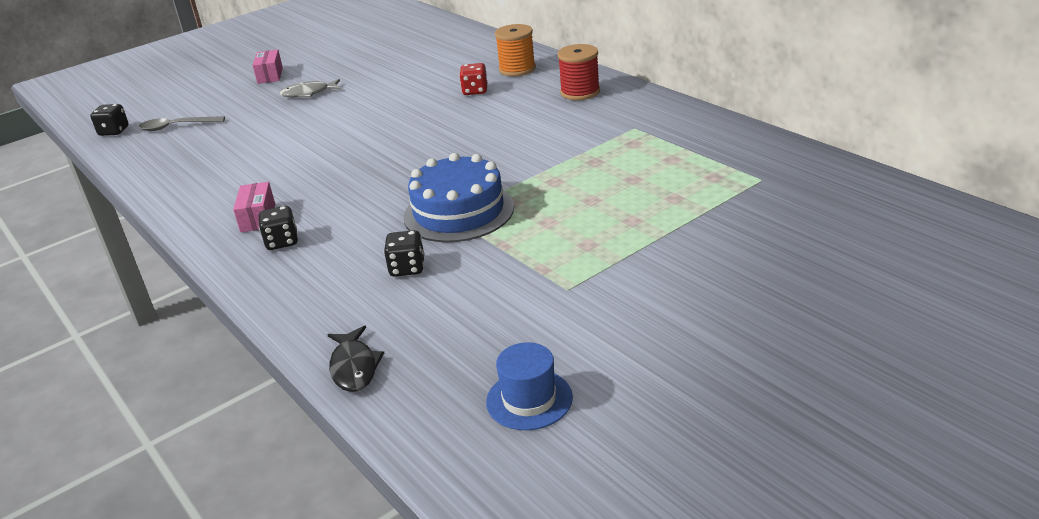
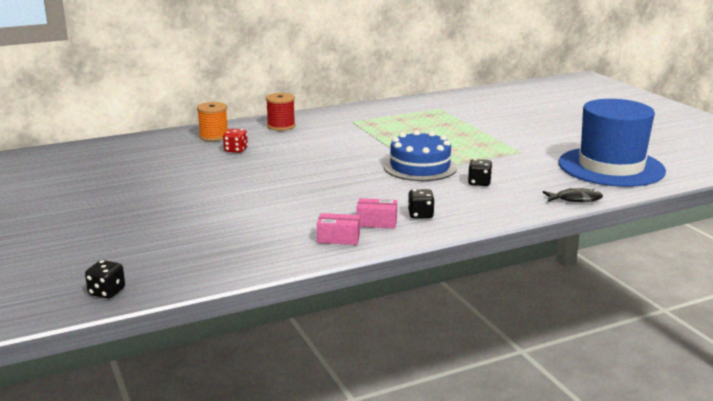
camera: 80 degrees left, 10 degrees down
(176, 127) = (143, 259): grey spoon -> none
(270, 75) = (71, 217): pink box -> pink box (338, 238)
(309, 93) = (149, 202): grey fish -> none
(529, 399) = (611, 167): blue hat -> blue hat, size x2.44

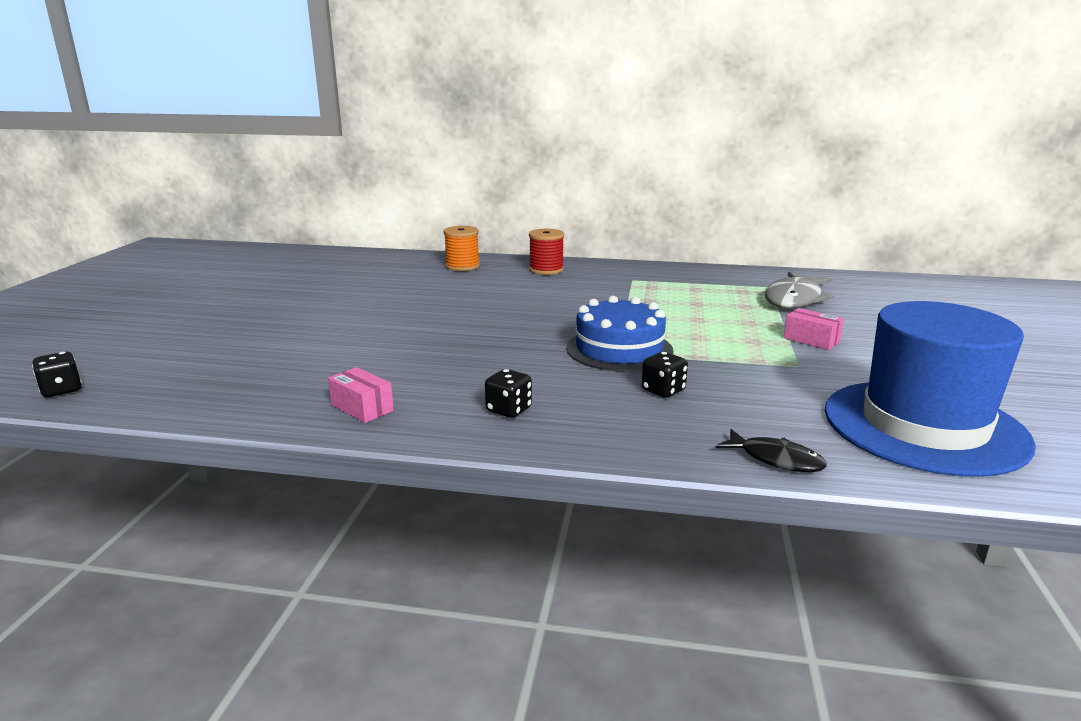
camera: 35 degrees right, 0 degrees up
(236, 150) = (456, 283): red dice -> none
(376, 222) = (440, 402): pink box -> pink box (811, 340)
(464, 113) = (794, 299): none -> grey fish

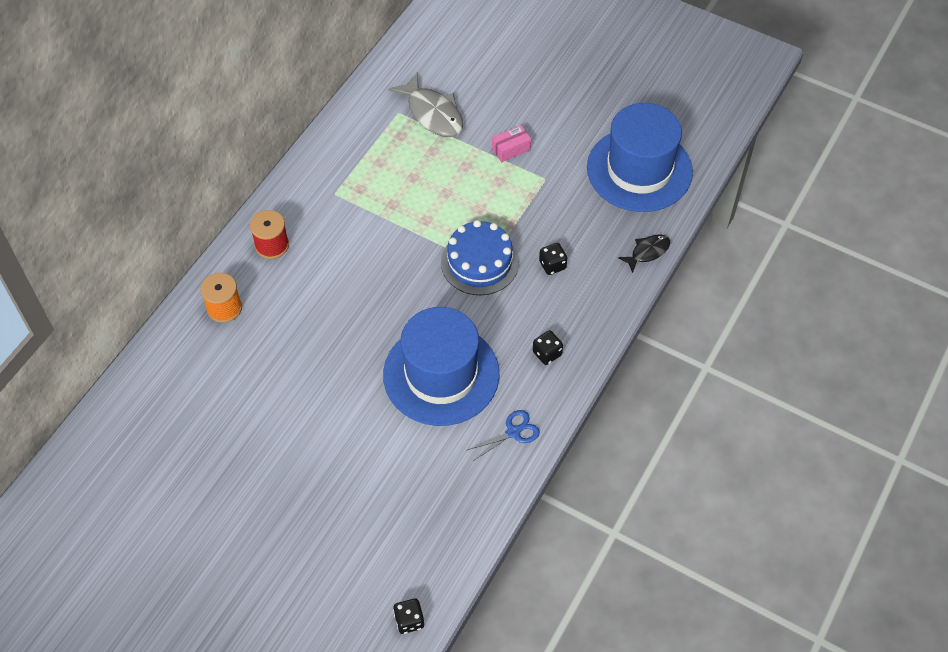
camera: 70 degrees left, 35 degrees up
(362, 408) = (513, 432): pink box -> blue scissors
(436, 354) = (441, 374): none -> blue hat

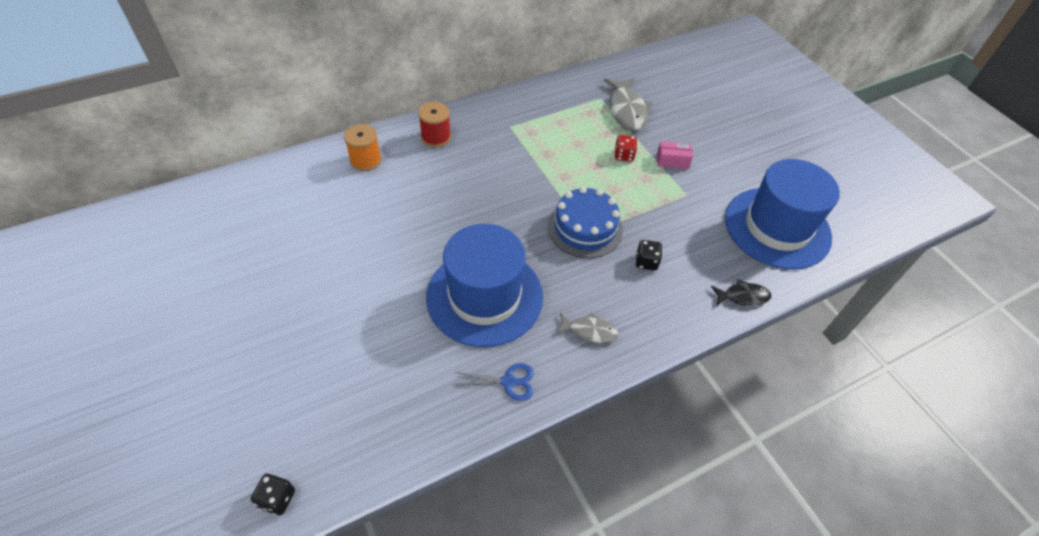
camera: 30 degrees right, 5 degrees down
(463, 167) = (624, 155): none -> red dice
(547, 353) = (589, 331): black dice -> grey fish

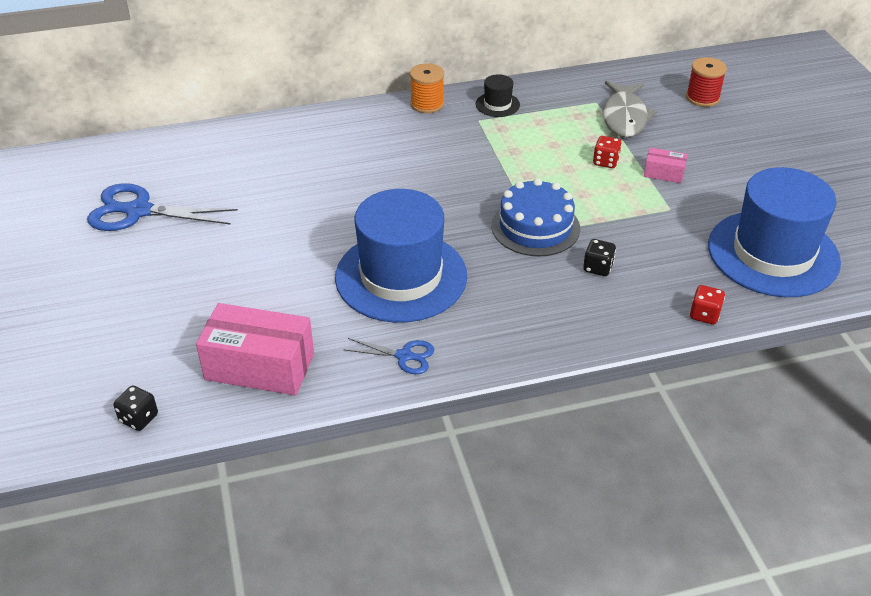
camera: 15 degrees right, 10 degrees down
(227, 260) = (138, 211): none -> blue scissors
(365, 160) = (306, 136): orange spool -> orange spool (427, 104)
(380, 417) = (259, 366): none -> pink box
(436, 137) = (390, 122): red spool -> red spool (702, 98)
(521, 109) = (497, 104): none -> black hat
(589, 331) = (509, 323): grey fish -> none
(743, 296) = (704, 315): black fish -> red dice

